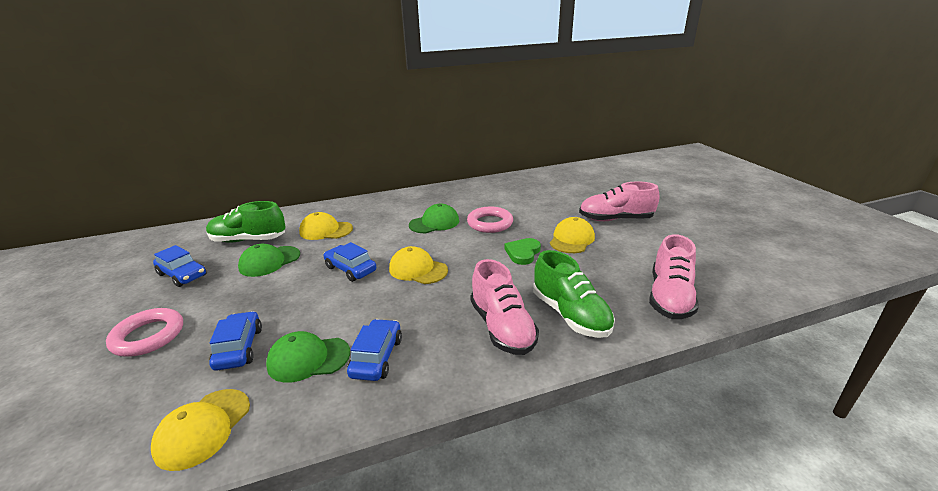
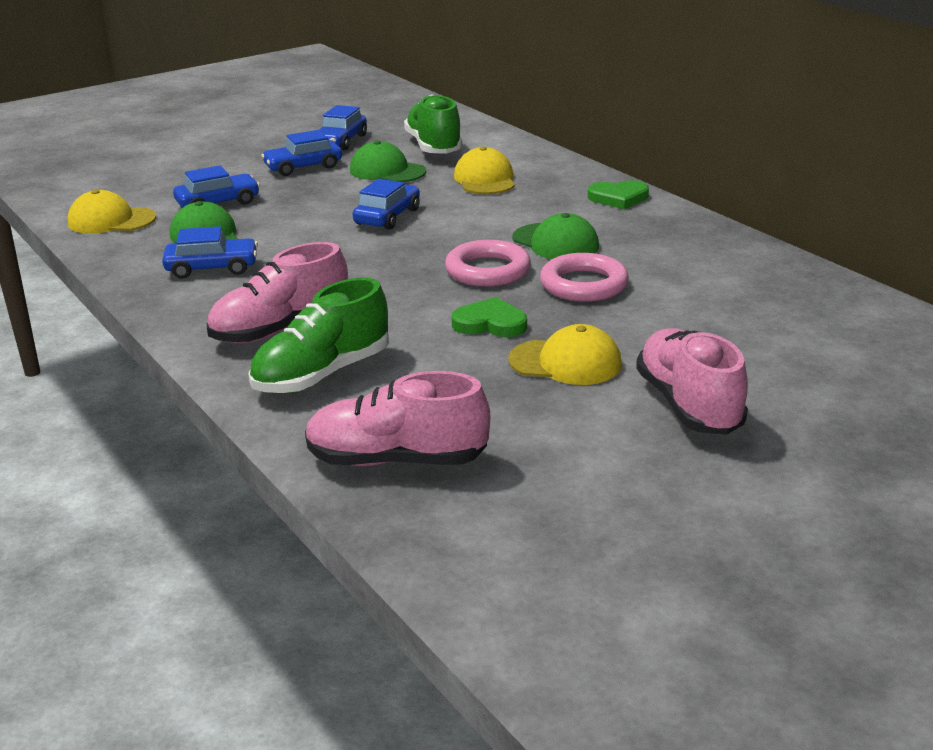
camera: 75 degrees right, 0 degrees up
(148, 336) = (230, 163): pink ring -> pink ring (488, 270)
(214, 296) = (303, 167): none -> blue car
(392, 200) = (618, 198): none -> green heart
(418, 269) = (404, 256): yellow cap -> none

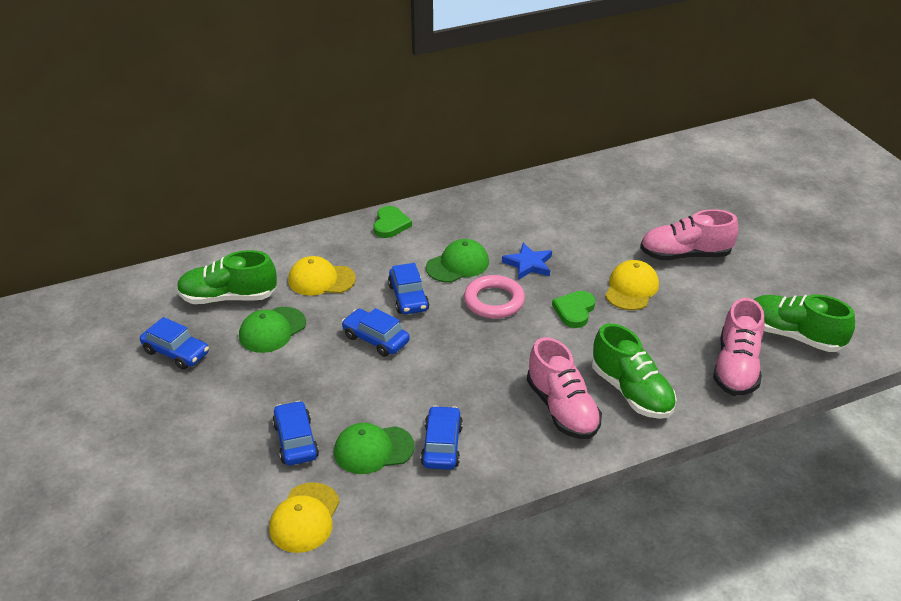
camera: 80 degrees left, 10 degrees up
(303, 167) = (232, 381): blue car -> blue car (408, 297)
(503, 520) = (793, 335): none -> green shoe
(583, 285) = (528, 264): pink ring -> blue star

